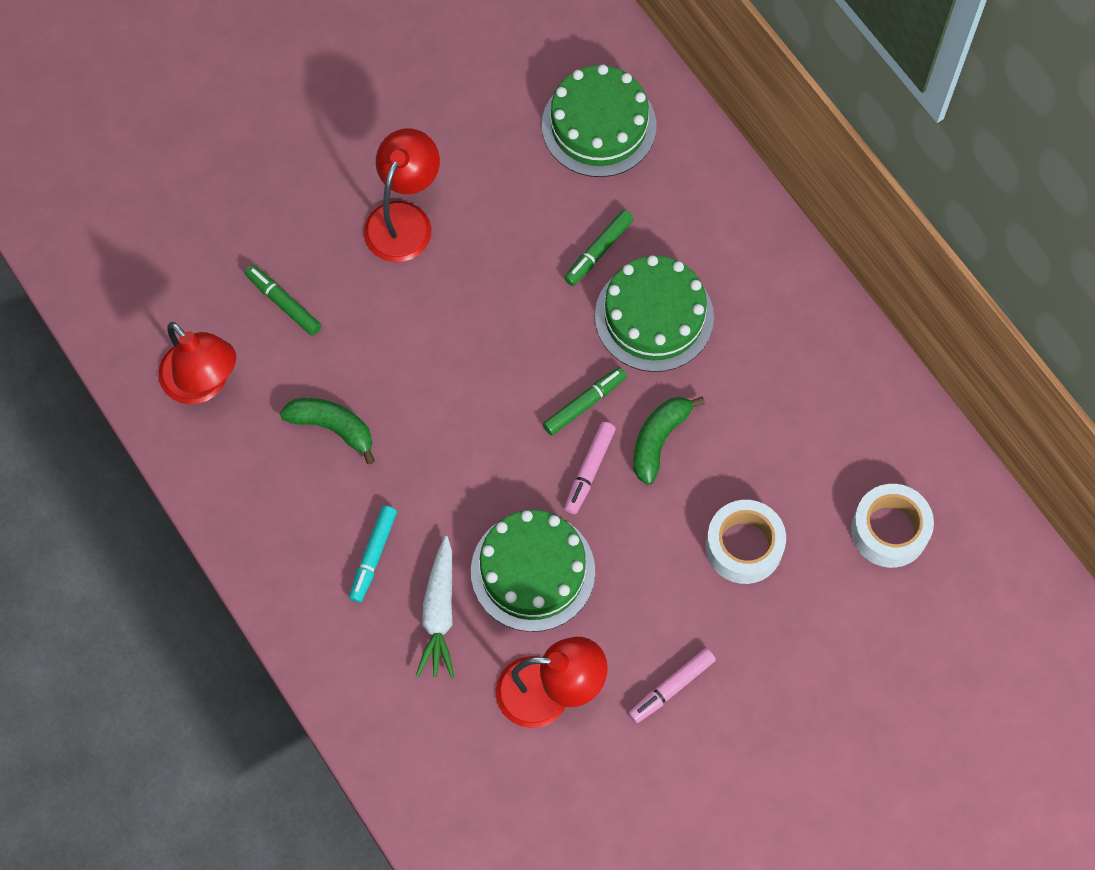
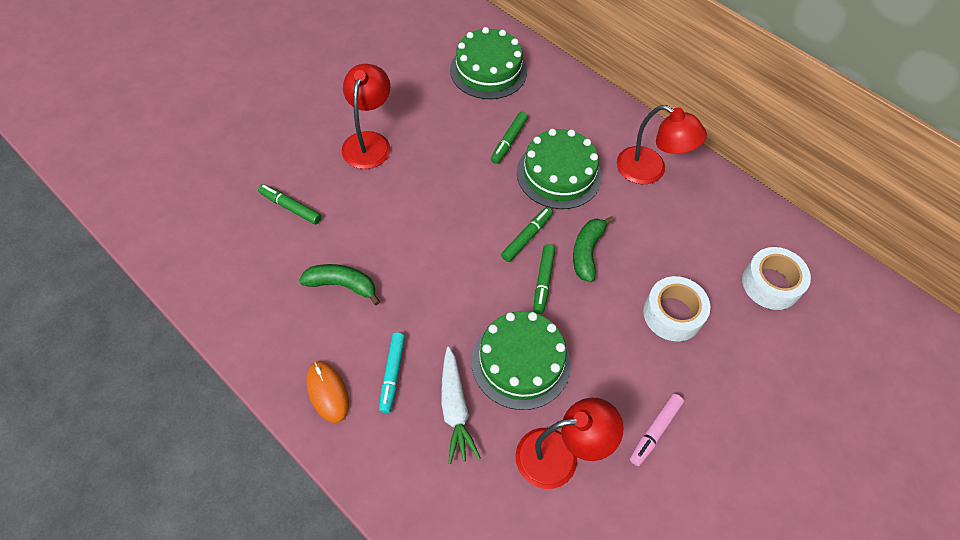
camera: 15 degrees left, 10 degrees down
(203, 384) = (236, 271): red lamp -> red lamp (650, 171)
(293, 563) = (327, 392): none -> orange mouse
(589, 470) = (543, 281): pink marker -> green marker

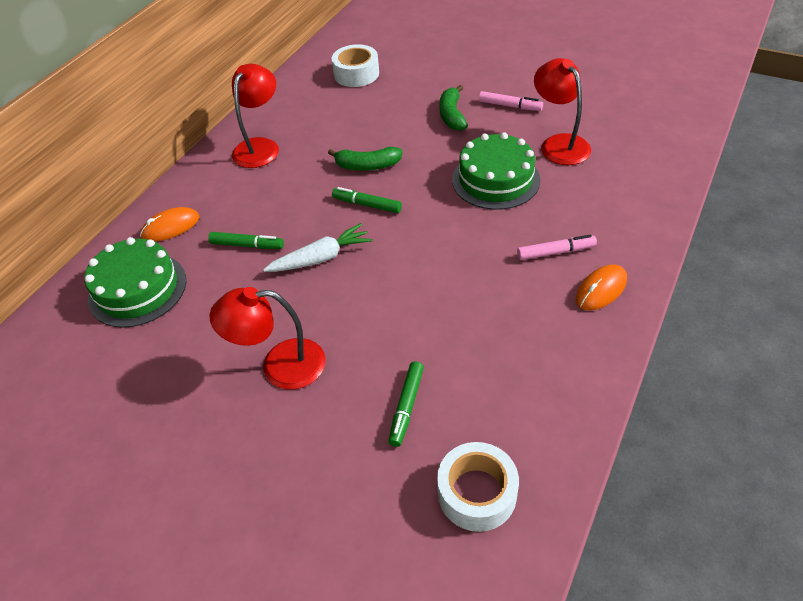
camera: 100 degrees left, 10 degrees down
(342, 285) = (485, 320): green banana -> green banana (452, 115)
(392, 374) = (555, 252): turquoise marker -> pink marker
(455, 409) = (560, 205): white carrot -> white carrot (321, 258)
(543, 281) = (410, 184): green marker -> none
(554, 95) = (171, 227): none -> orange mouse
(558, 174) = (282, 201): green cake -> none
(672, 314) = (407, 113): white tape -> white tape (477, 493)

